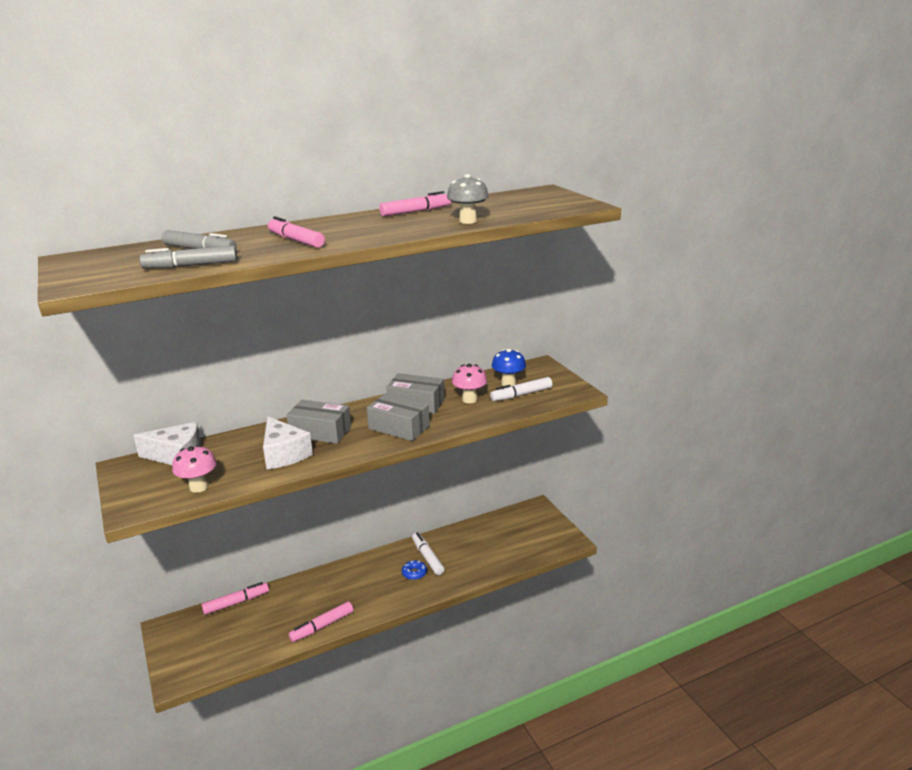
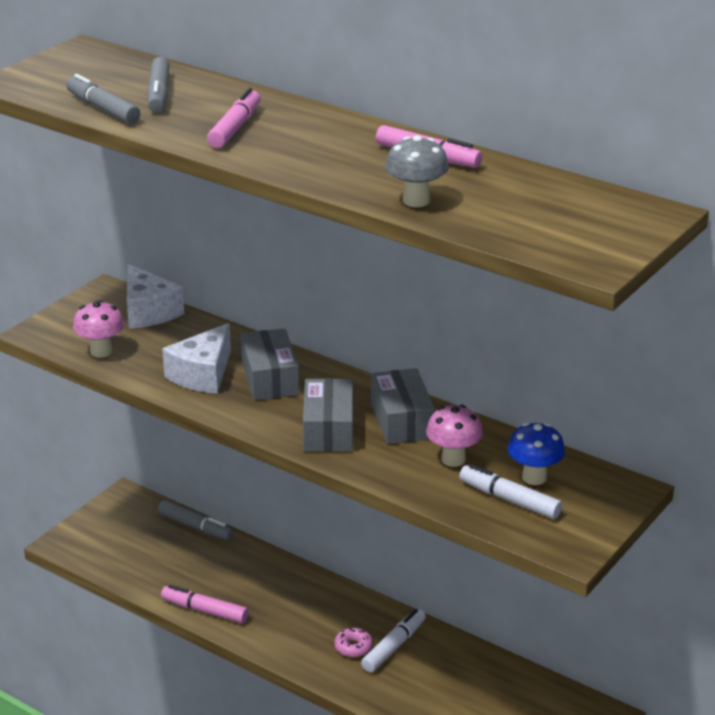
camera: 60 degrees right, 5 degrees up
(236, 602) = (196, 527): pink marker -> grey marker
(414, 573) = (353, 647): blue donut -> pink donut

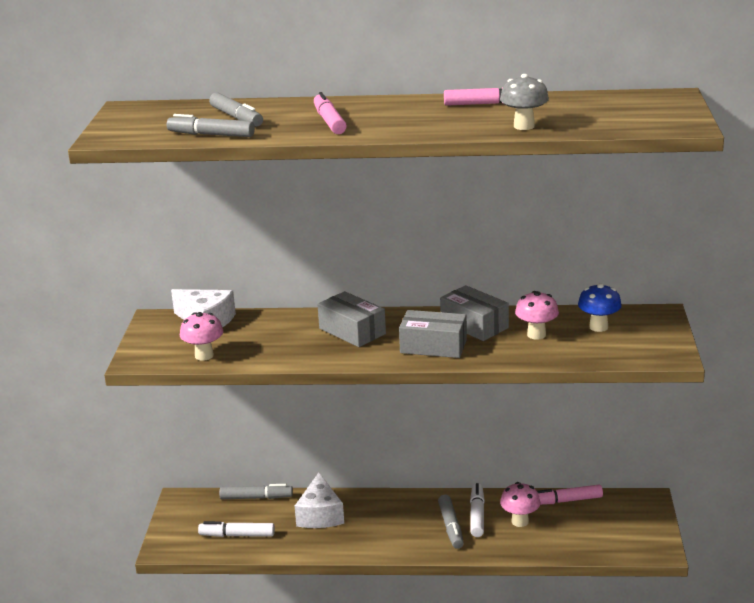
camera: 30 degrees left, 5 degrees down
(202, 374) = (300, 344): white cheese -> white cheese (320, 515)
(204, 610) = (322, 547): pink marker -> pink marker (565, 501)
(328, 430) = (433, 346): grey box -> grey box turned 45 degrees counterclockwise
(353, 647) = (451, 527): pink donut -> grey marker
(432, 675) = (520, 521): none -> pink mushroom
(509, 499) = (600, 344): white marker -> white marker (237, 535)

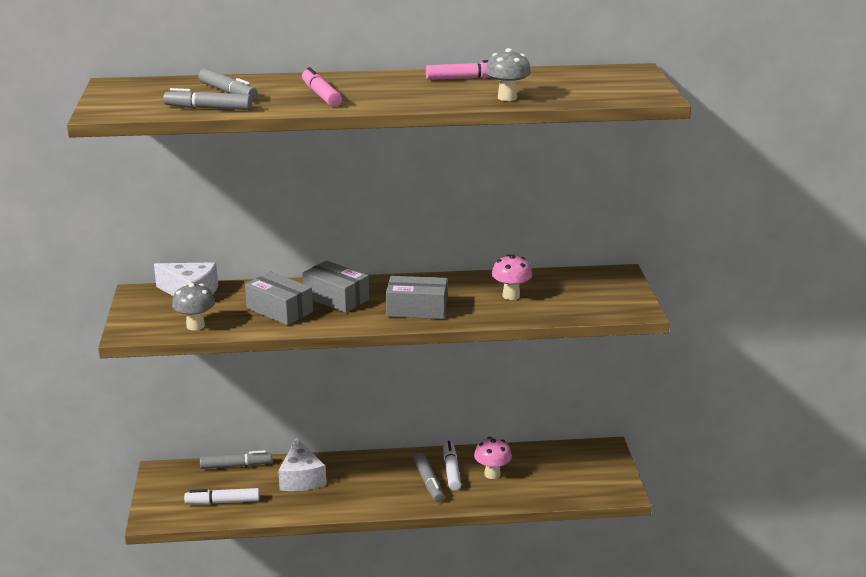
camera: 10 degrees left, 0 degrees up
(204, 355) = (195, 326): pink mushroom -> grey mushroom
(474, 325) = (451, 289): grey box -> grey box (279, 310)
(565, 501) = (531, 453): pink marker -> none
(598, 327) = (566, 287): blue mushroom -> none

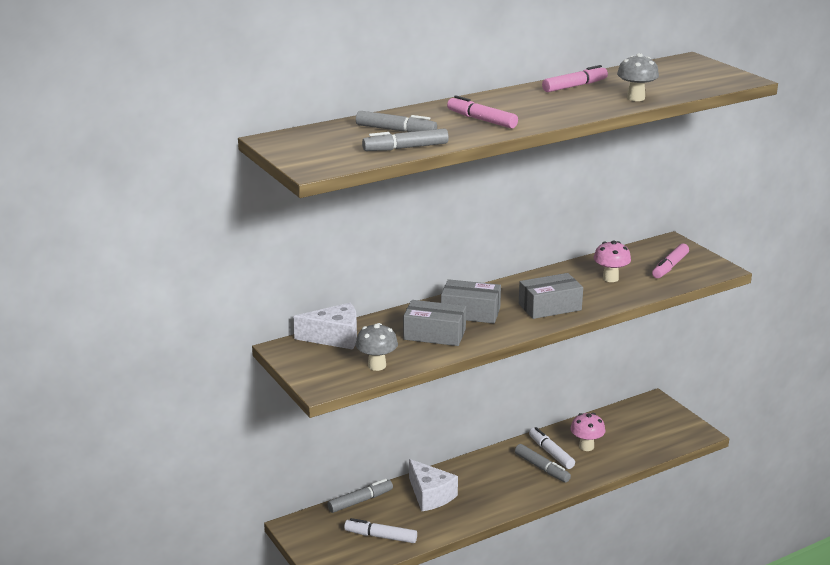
camera: 25 degrees left, 0 degrees up
(222, 502) = (380, 536): white marker -> white marker turned 45 degrees clockwise
(587, 297) = (670, 267): none -> pink marker

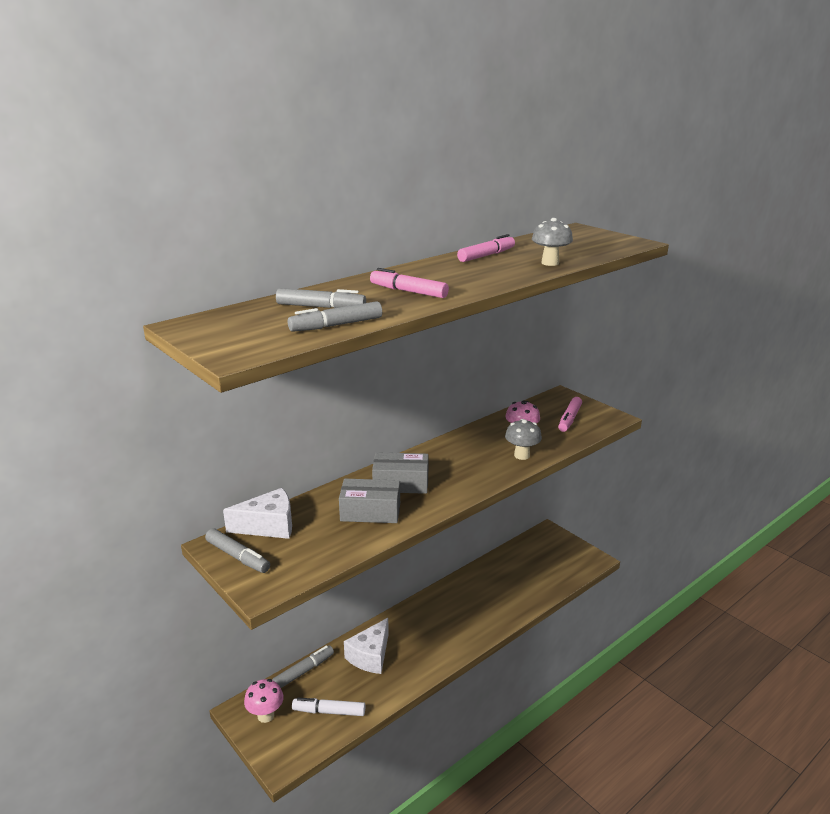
camera: 10 degrees left, 0 degrees up
(377, 365) = (317, 556): grey mushroom -> grey mushroom (521, 455)
(430, 495) = (370, 656): white cheese -> white cheese turned 75 degrees clockwise
(542, 468) = (468, 612): grey marker -> grey marker (238, 557)
(550, 307) = (475, 470): grey box -> none
(551, 453) = (472, 595): white marker -> none
(586, 446) = (502, 584): pink mushroom -> pink mushroom (266, 715)

